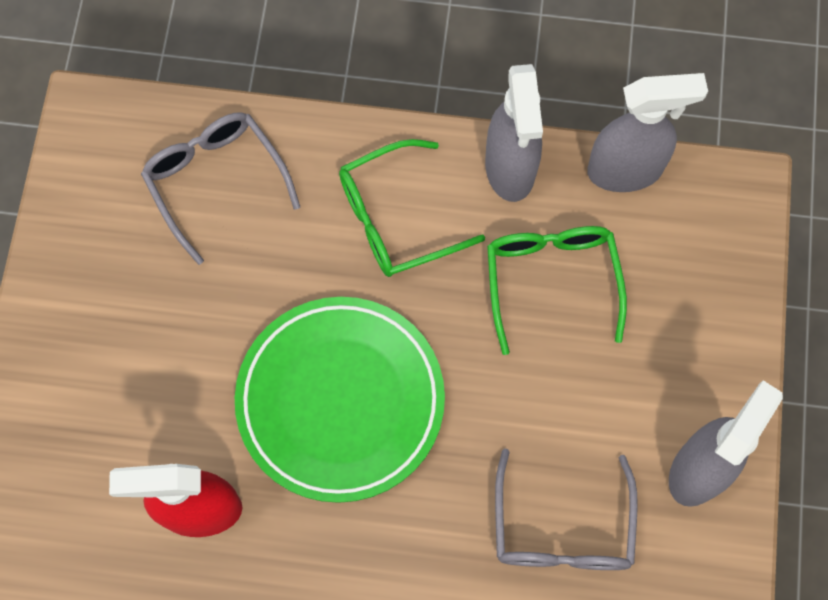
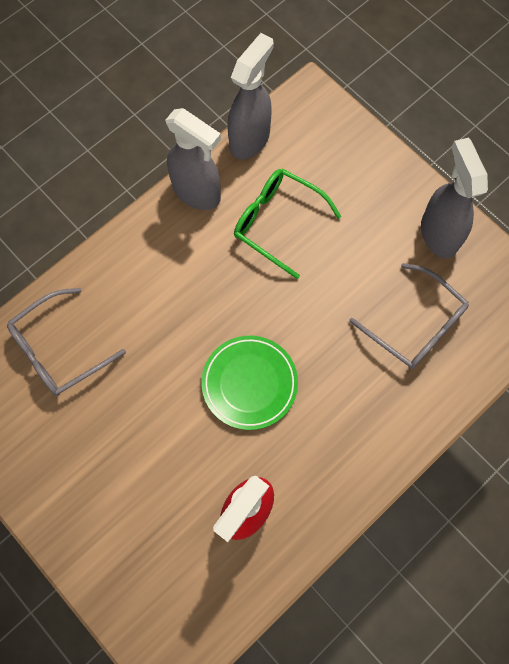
camera: 50 degrees left, 0 degrees up
(216, 181) = (59, 350): grey glasses -> grey glasses turned 45 degrees counterclockwise
(340, 401) = (249, 383): green plate -> green plate, size x0.64
(396, 218) = (171, 272): green glasses -> none

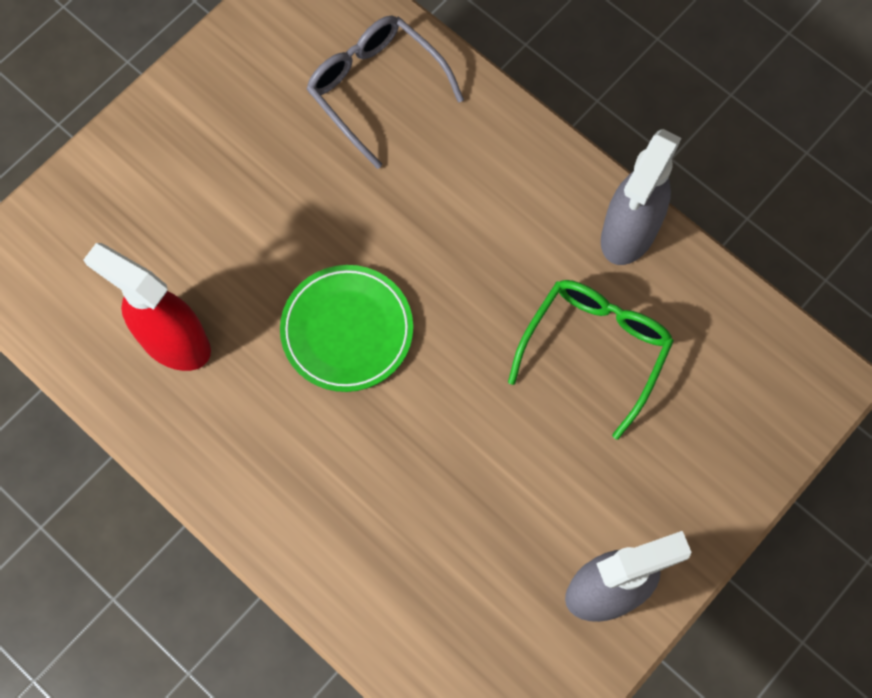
camera: 85 degrees right, 0 degrees up
(250, 139) = (729, 299): grey spray bottle -> none
(415, 325) = (452, 558): grey glasses -> none

